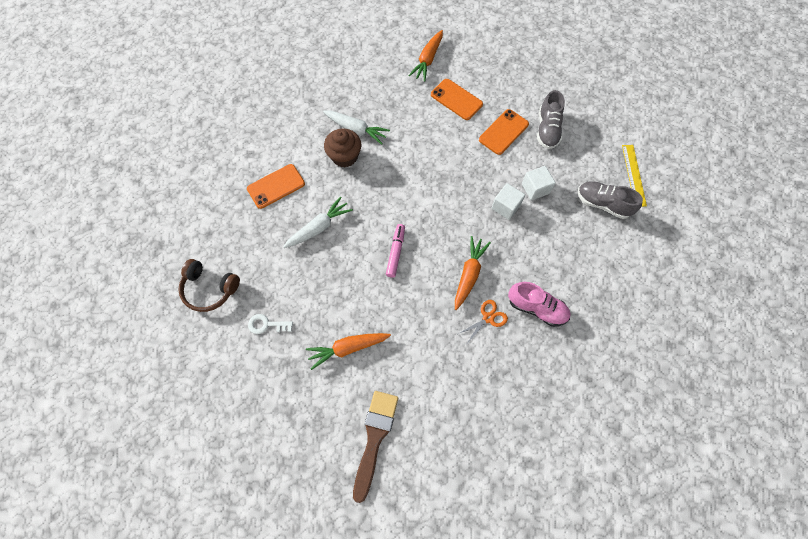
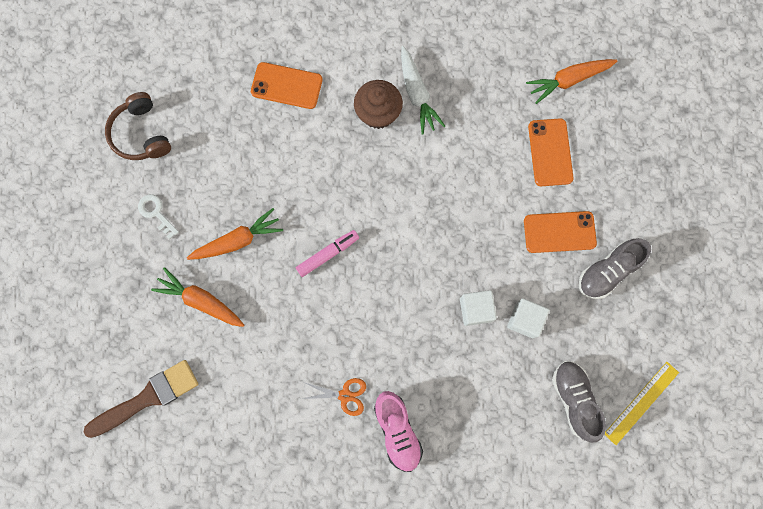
camera: 45 degrees right, 10 degrees up
(319, 227) = (285, 164): white carrot -> none
(469, 274) = (371, 339): orange carrot -> orange carrot (238, 240)

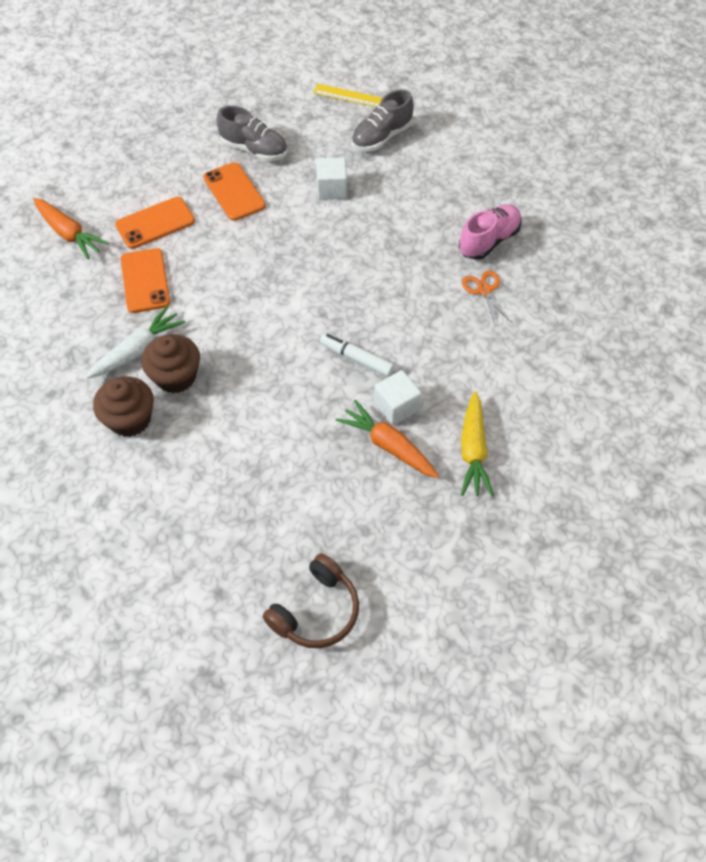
camera: 115 degrees left, 20 degrees down
(148, 397) = (601, 452): brown brush -> none
(156, 213) = (404, 543): white key -> none
(200, 300) = (473, 451): orange carrot -> yellow carrot
(286, 86) = (181, 478): orange phone -> orange phone (145, 281)
(328, 254) = (356, 358): pink marker -> white marker
(355, 68) = (130, 419): none -> brown cupcake
(475, 309) = (343, 225): white cube -> white cube (396, 407)

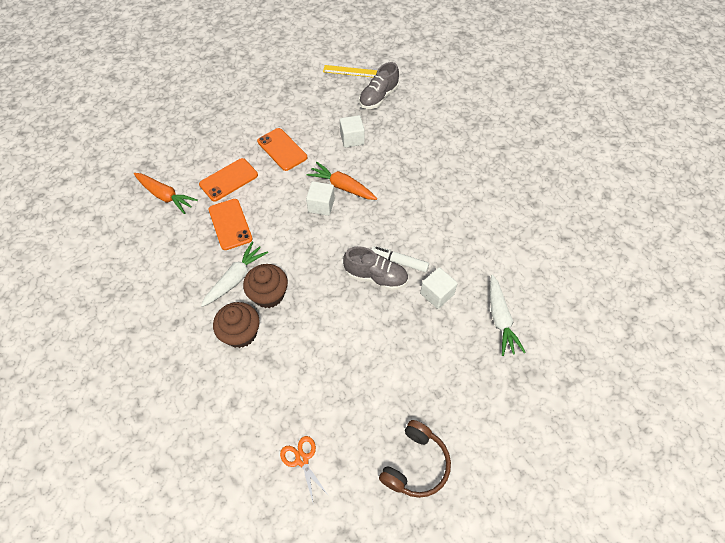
camera: 10 degrees left, 0 degrees up
(254, 149) = (290, 117): grey shoe -> grey shoe (376, 277)
(270, 272) = (321, 205): none -> white cube
(388, 445) = (438, 324): orange carrot -> orange carrot (342, 186)
(473, 451) = (500, 319): yellow carrot -> white carrot
(484, 290) = (477, 198): orange scissors -> orange scissors (302, 459)
(489, 241) = (471, 162): pink shoe -> none

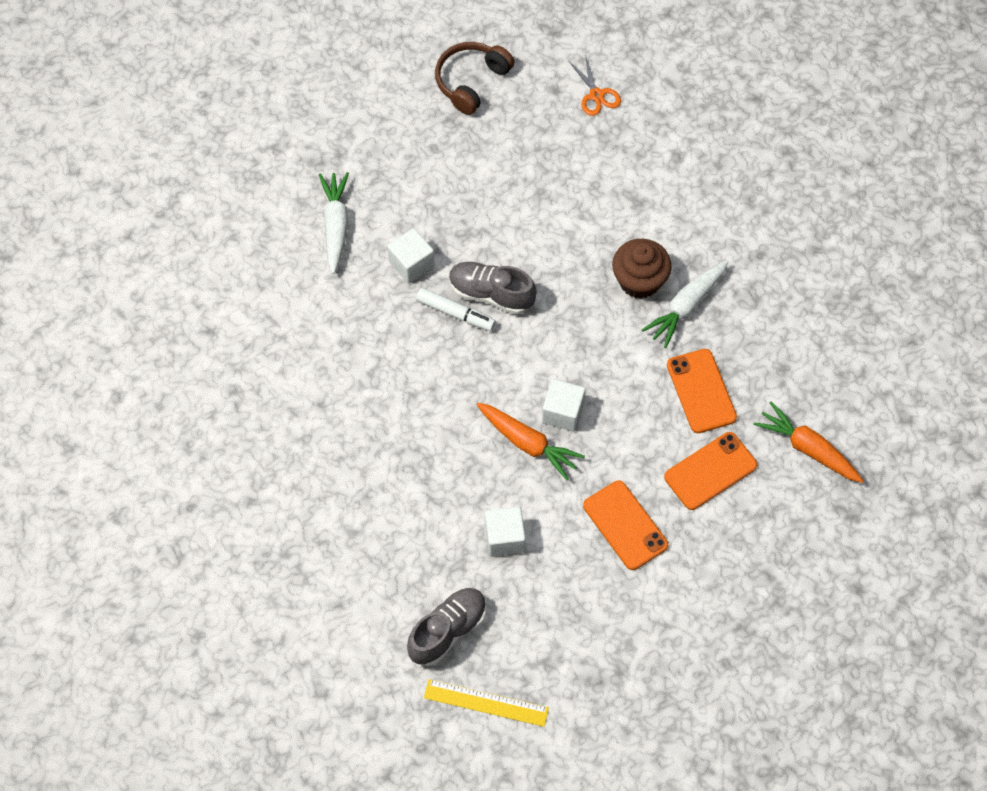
camera: 175 degrees left, 5 degrees up
(241, 333) = (674, 233): brown cupcake -> none

